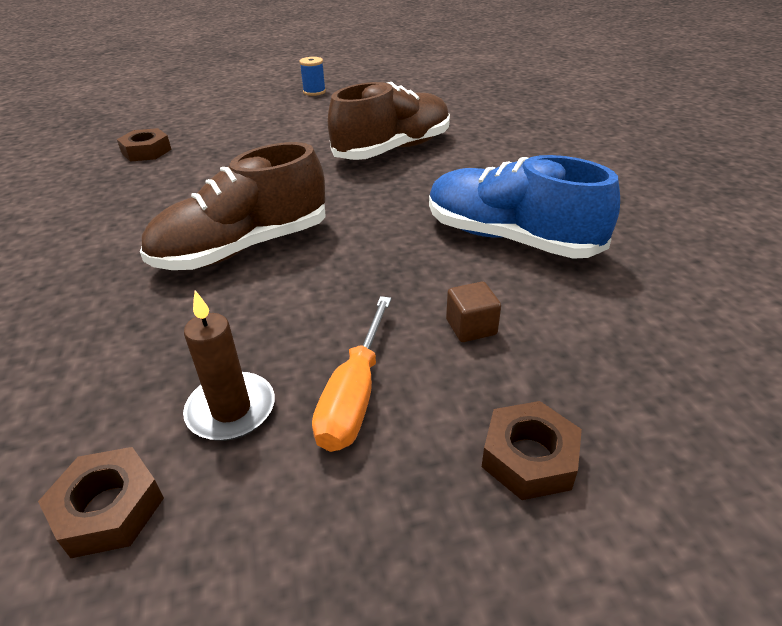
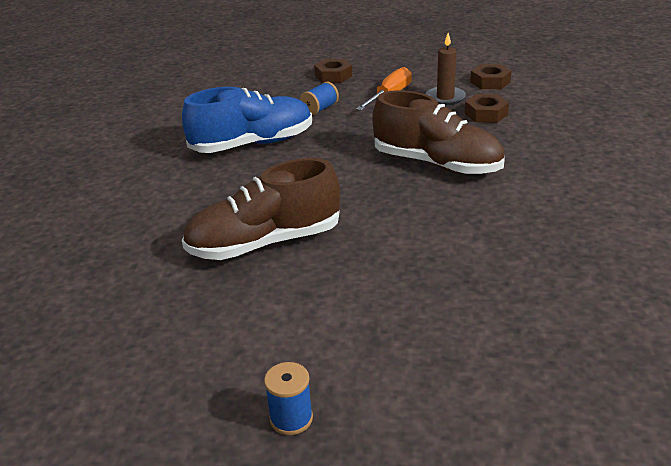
camera: 160 degrees left, 5 degrees down
(146, 151) = (557, 298): brown nut -> brown nut (486, 114)
(243, 248) = (437, 164): brown shoe -> brown shoe turned 45 degrees clockwise
(471, 327) = (320, 109): brown cube -> blue spool
(510, 238) = (252, 144): blue shoe -> blue shoe turned 75 degrees counterclockwise

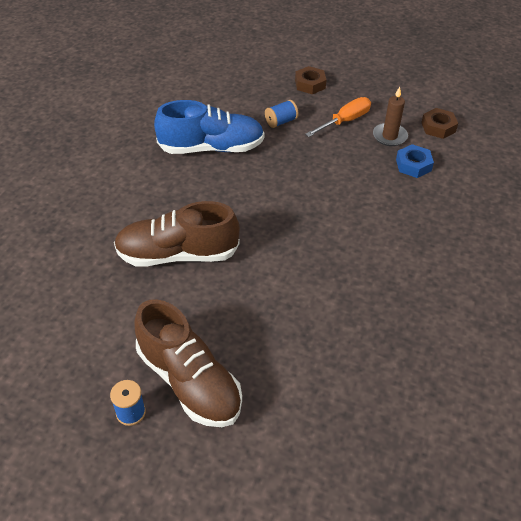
camera: 15 degrees right, 15 degrees up
(437, 164) = (343, 211): brown shoe -> brown shoe (189, 381)
(486, 114) = (413, 165): brown nut -> blue nut

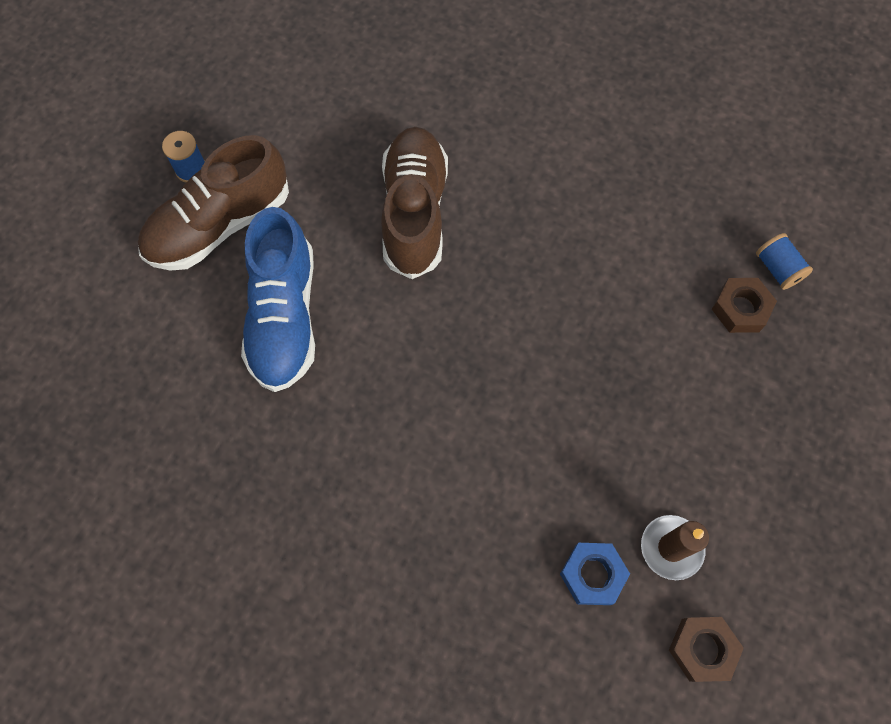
camera: 95 degrees right, 20 degrees up
(211, 148) = (632, 258): blue shoe -> blue shoe (284, 317)
(281, 121) = (704, 366): blue spool -> blue spool (777, 269)
(310, 84) = (819, 426): brown nut -> brown nut (740, 308)
(345, 121) = (711, 474): orange screwdriver -> none

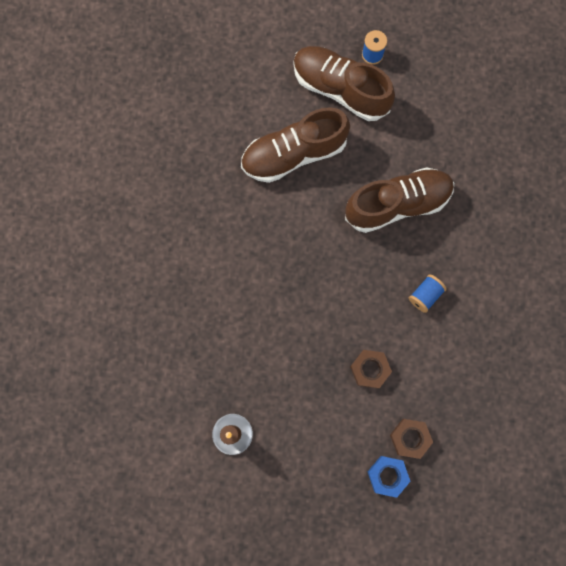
camera: 70 degrees right, 10 degrees up
(284, 317) = (294, 154): blue shoe -> brown shoe
(592, 575) = (200, 391): blue nut -> blue nut (387, 476)
(702, 649) = (179, 467): brown nut -> brown nut (370, 369)
(777, 269) = (450, 456): blue spool -> blue spool (425, 295)

